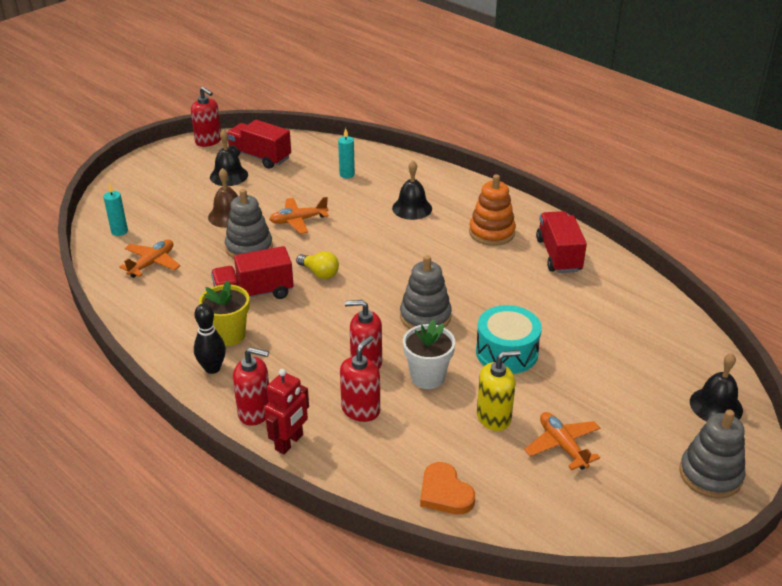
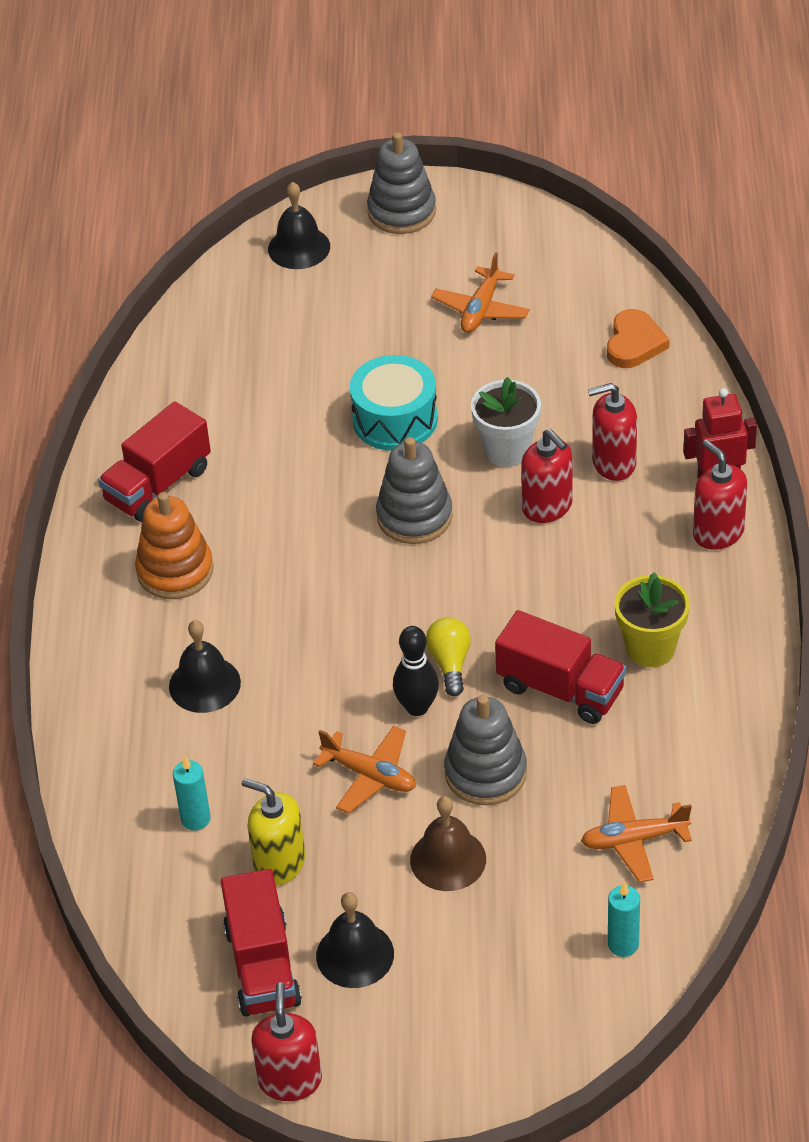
camera: 130 degrees left, 10 degrees up
(212, 368) = (711, 616): black bowling pin -> black bowling pin (417, 707)
(494, 417) = (502, 371): yellow soap dispenser -> yellow soap dispenser (279, 863)

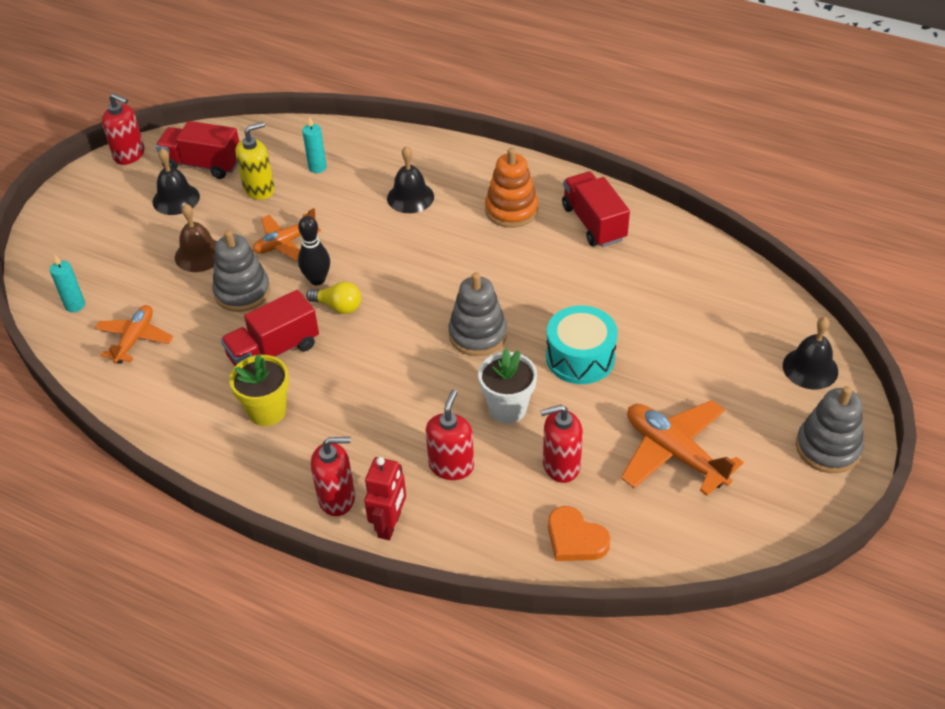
camera: 115 degrees right, 0 degrees up
(481, 309) = (674, 453): orange plane -> orange plane, size x1.53
(547, 507) = (435, 409): red soap dispenser -> red soap dispenser (561, 465)

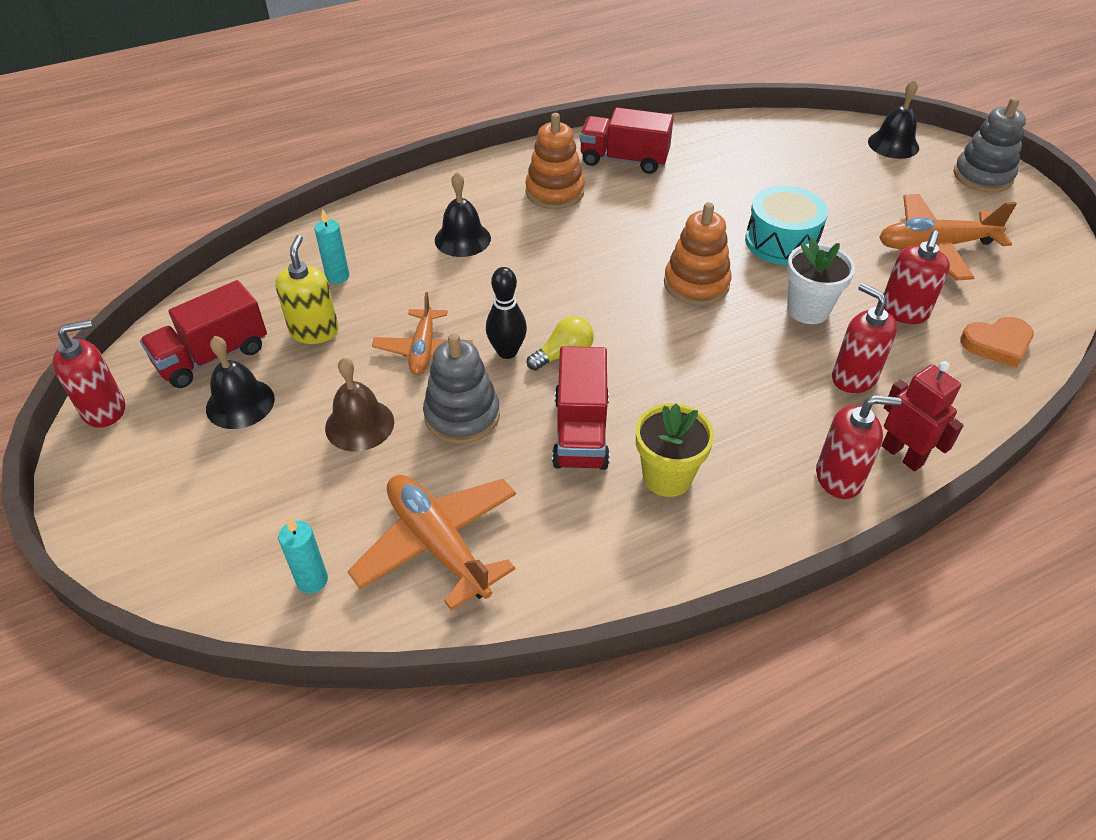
camera: 55 degrees left, 0 degrees up
(135, 339) = (438, 544): orange plane -> orange plane, size x1.53
(337, 498) = (839, 478): red soap dispenser -> red soap dispenser turned 60 degrees clockwise
(477, 334) = (696, 284): grey stacking toy -> orange stacking toy

